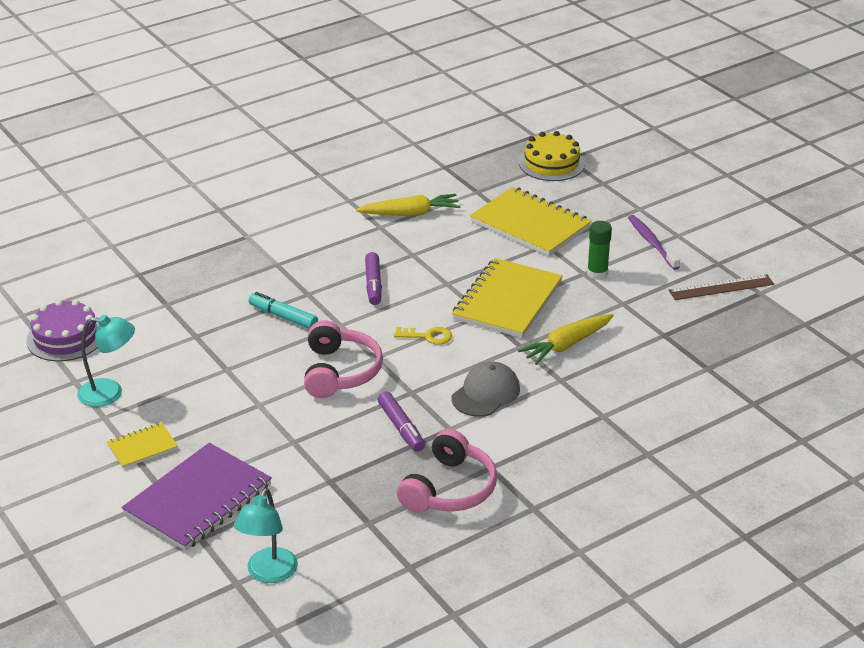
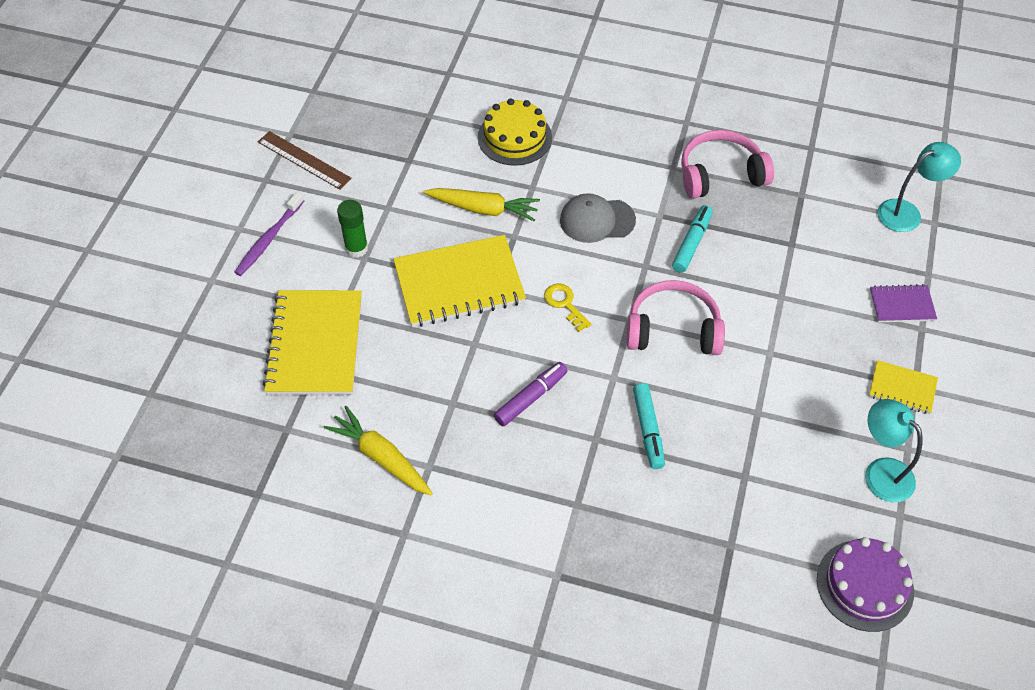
camera: 130 degrees left, 20 degrees up
(198, 500) = (902, 305): purple notebook -> purple notebook, size x0.50
(340, 372) = (673, 329): pink headphones -> pink headphones turned 45 degrees clockwise
(401, 427) = (691, 243): purple marker -> turquoise marker
(551, 163) = (173, 401): yellow cake -> yellow cake (514, 137)

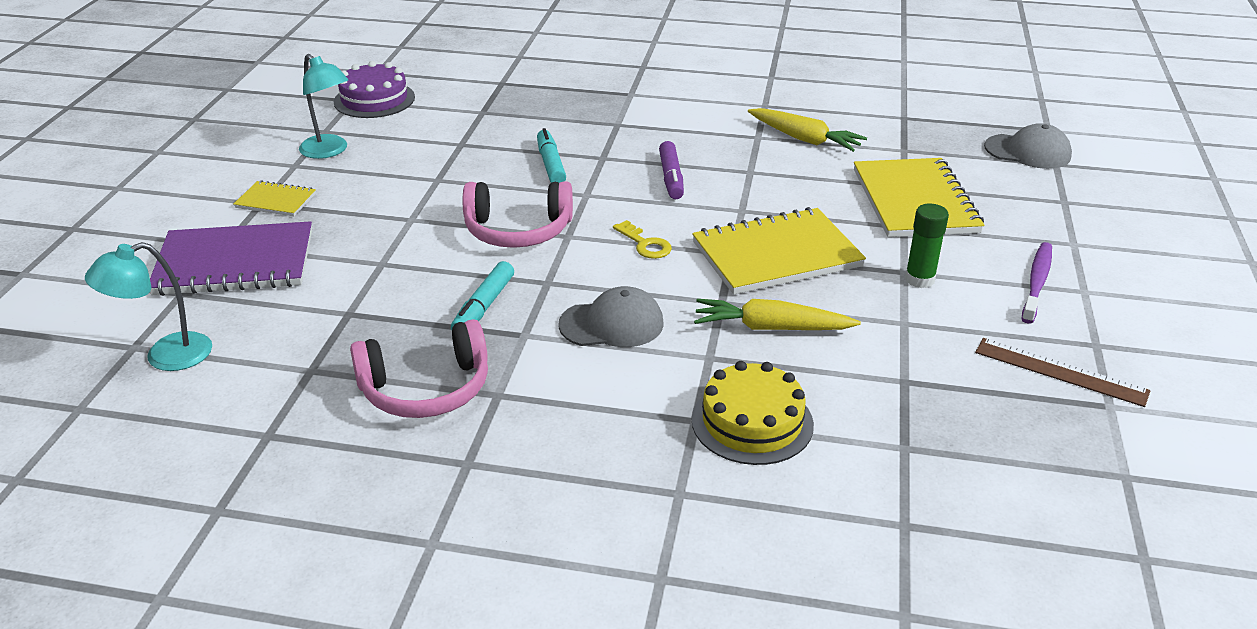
camera: 175 degrees right, 20 degrees down
(164, 416) = (1028, 152): none -> grey cap
(530, 398) = (671, 178): purple marker -> purple marker turned 45 degrees counterclockwise
(902, 305) = (235, 263): purple notebook -> purple notebook, size x2.01

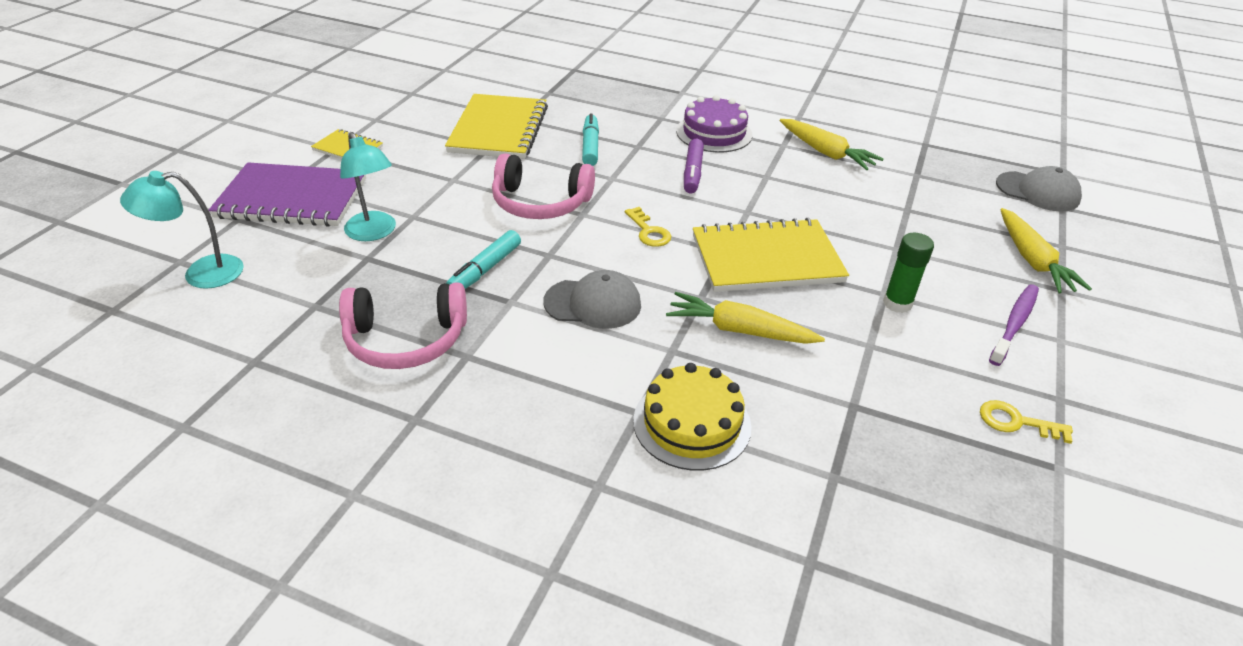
camera: 10 degrees right, 5 degrees up
(329, 151) = (408, 111): turquoise lamp -> turquoise lamp (374, 233)
(374, 99) = (462, 71): purple cake -> purple cake (714, 133)
(914, 201) = (913, 225): yellow notebook -> yellow notebook (498, 129)
(1039, 219) = (1032, 260): none -> yellow carrot
(1060, 371) = (1016, 422): brown ruler -> yellow key

